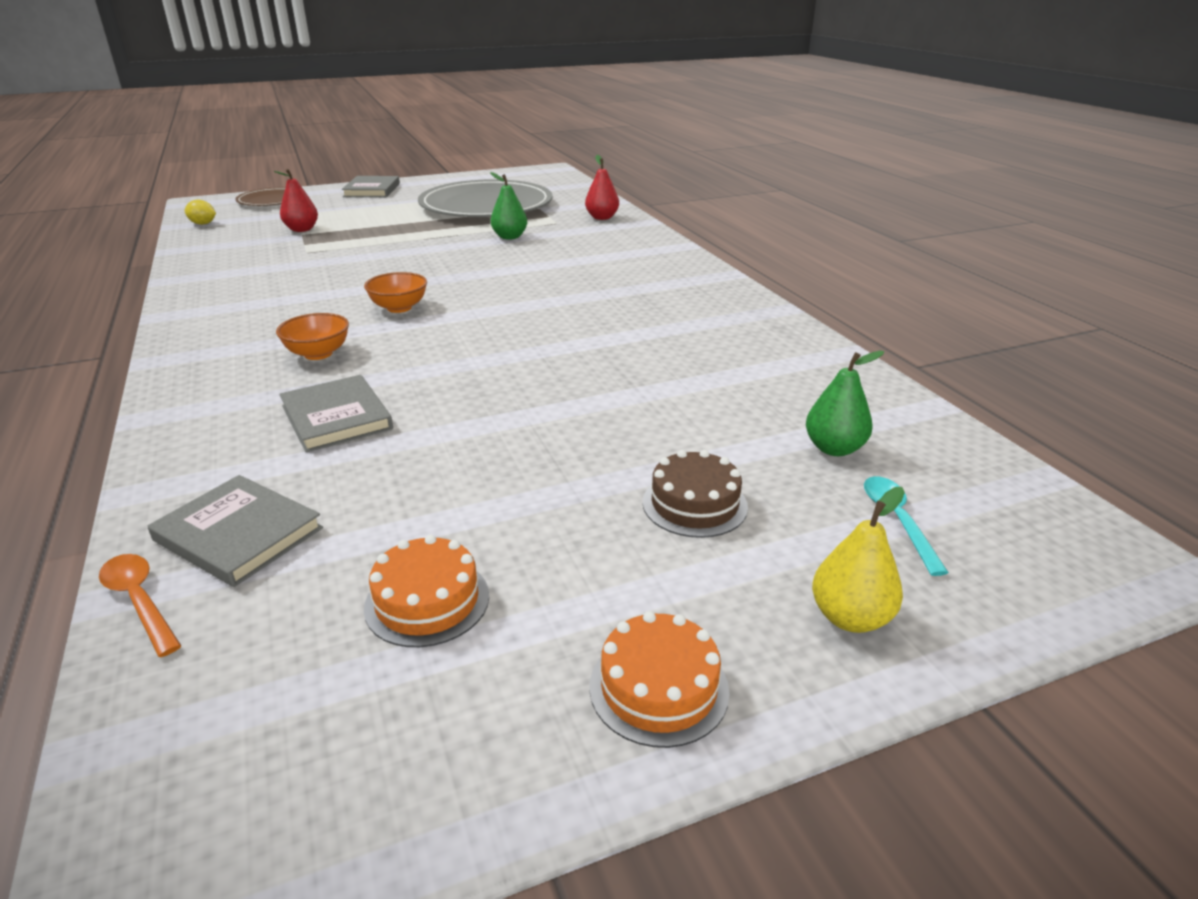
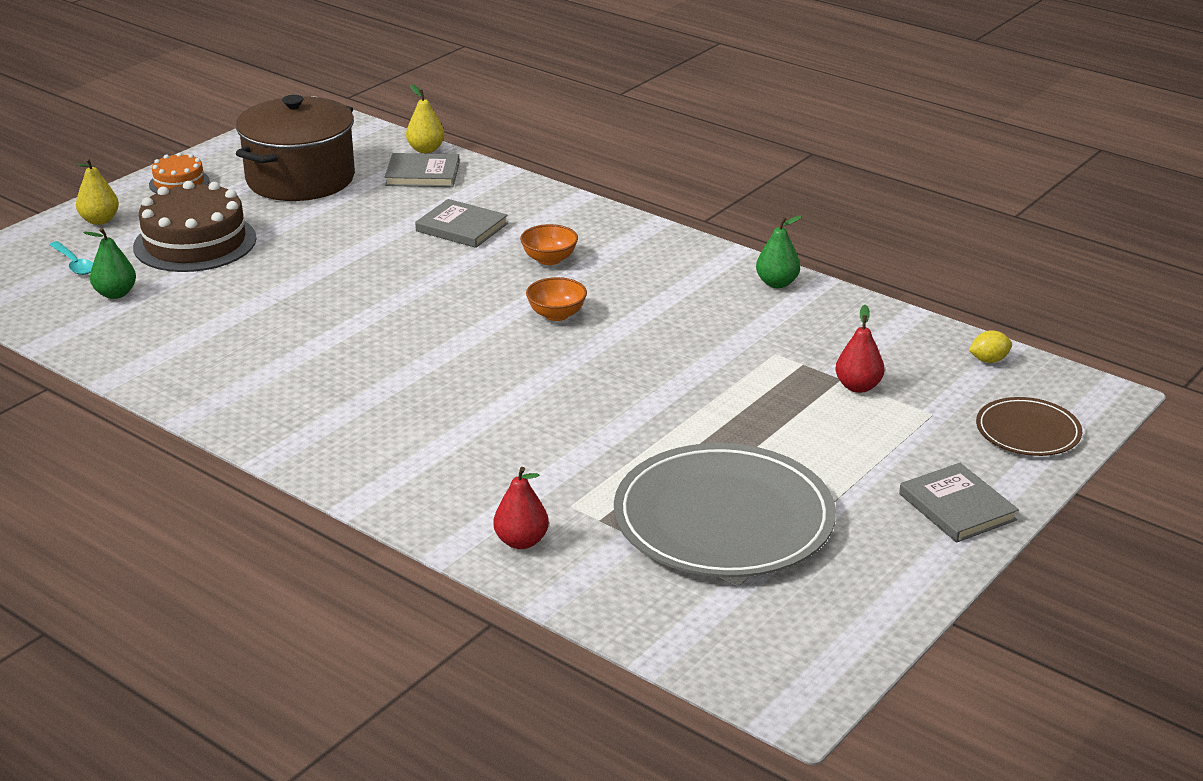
camera: 150 degrees right, 0 degrees up
(140, 601) = (426, 150): orange spoon -> yellow pear
(427, 601) = (300, 179): orange cake -> brown pot
(509, 237) = (593, 452): green pear -> green pear (777, 283)
(694, 504) = (195, 242): brown cake -> brown cake, size x1.91

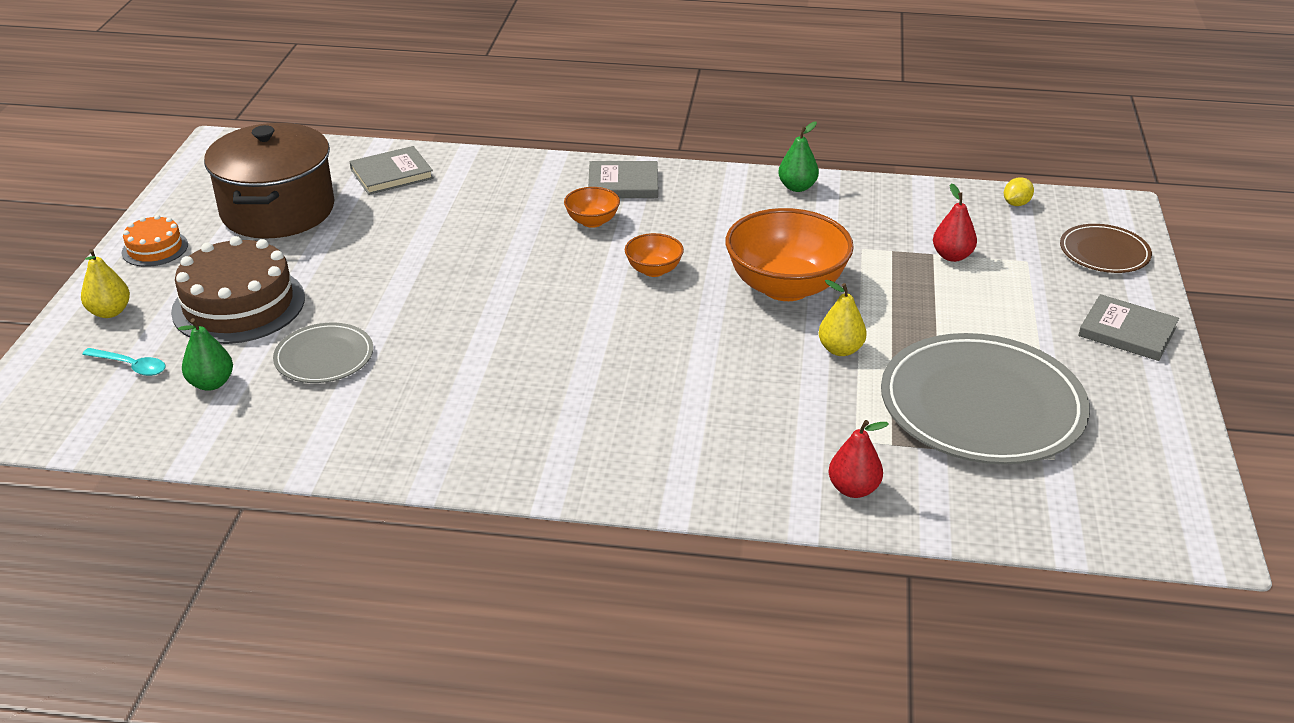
camera: 30 degrees left, 5 degrees up
(215, 300) = (324, 357): none -> grey plate
(426, 150) = (369, 150): yellow pear -> yellow pear (840, 349)
(461, 227) = (483, 214): grey book -> grey book (623, 184)
(660, 364) = (785, 287): none -> orange bowl

